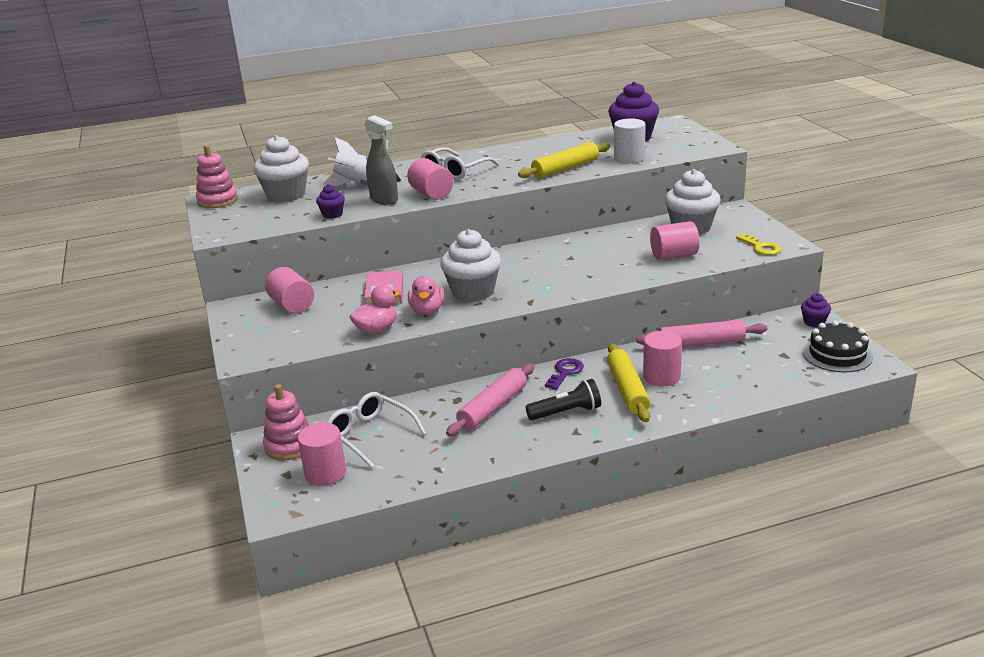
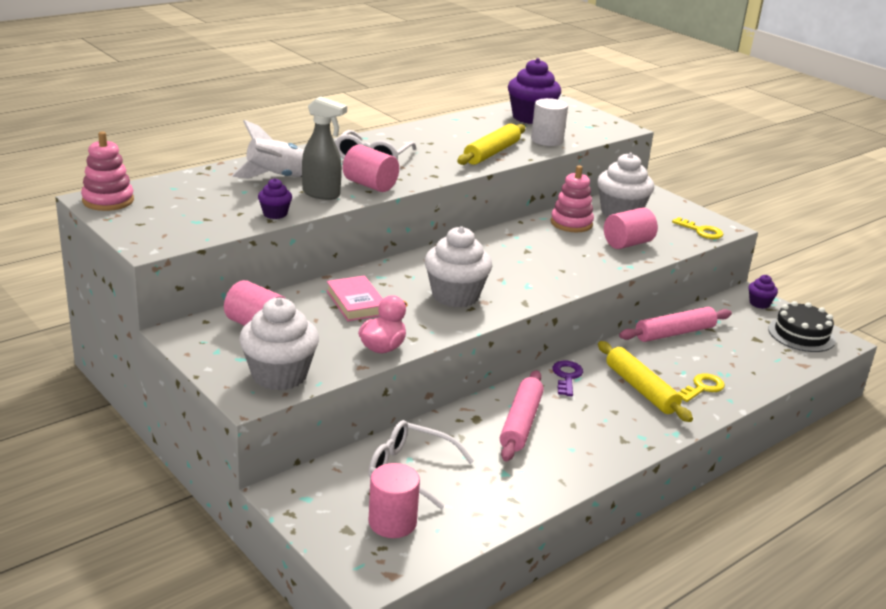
camera: 25 degrees left, 0 degrees up
(286, 195) = (193, 191): white cupcake -> white cupcake (279, 375)
(289, 446) = (325, 495): pink stacking toy -> pink stacking toy (571, 223)
(427, 311) = (422, 321): pink duck -> none
(566, 412) = (599, 420): black flashlight -> none
(661, 377) = (663, 372): pink cylinder -> none
(690, 394) = (702, 388): none -> yellow key

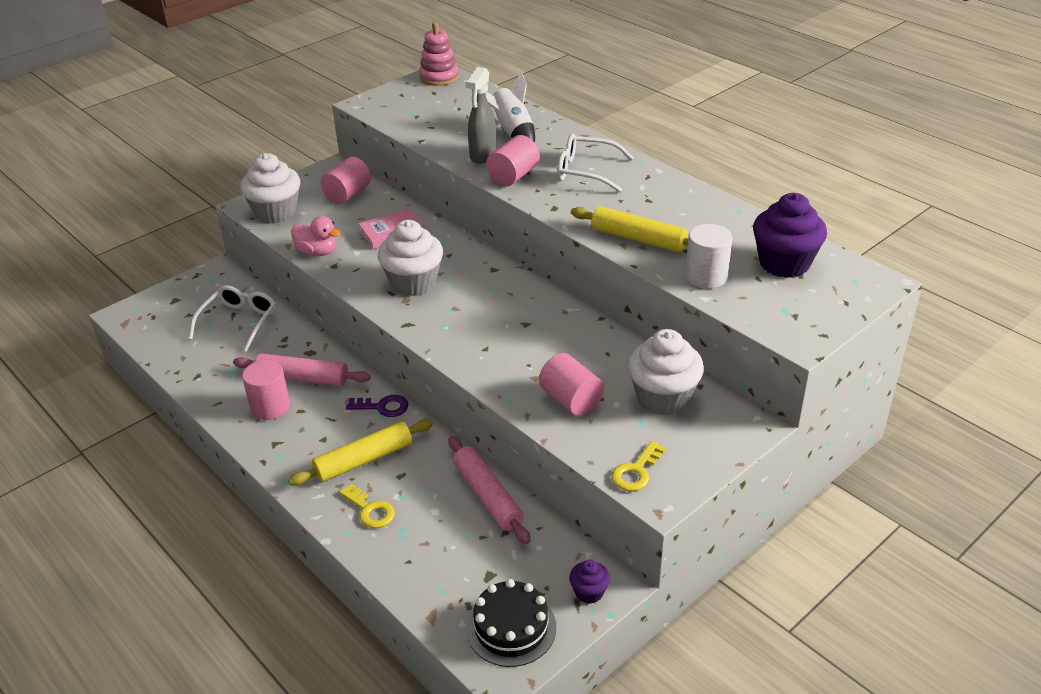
camera: 90 degrees right, 10 degrees up
(275, 214) = (433, 141): purple cupcake -> none
(392, 522) = (179, 319): pink cylinder -> pink cylinder (270, 407)
(571, 223) = (611, 355): pink stacking toy -> none

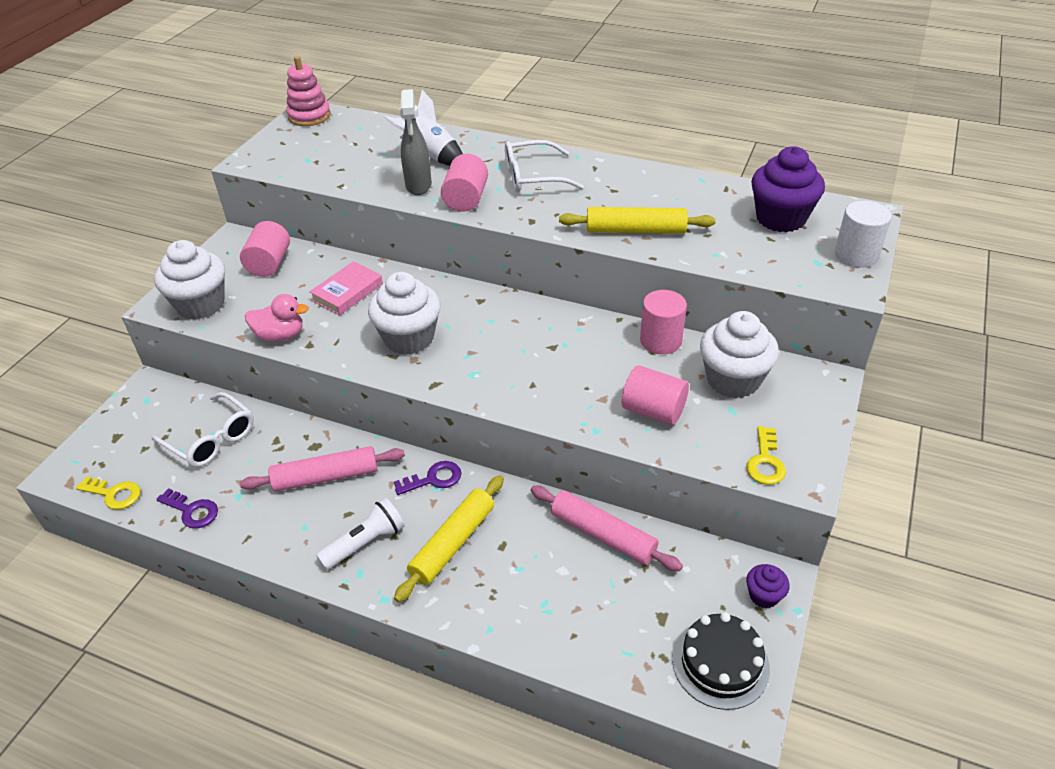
camera: 25 degrees left, 5 degrees up
(192, 371) = (192, 511): none -> purple key
(238, 322) = (211, 438): white glasses -> white glasses turned 135 degrees clockwise
(270, 407) = (311, 521): pink cylinder -> pink cylinder (660, 341)
(299, 436) = (365, 543): none -> white flashlight
(370, 510) = (497, 596): yellow key -> yellow key (114, 494)
(706, 276) = (725, 250): white cylinder -> white cylinder (856, 255)

